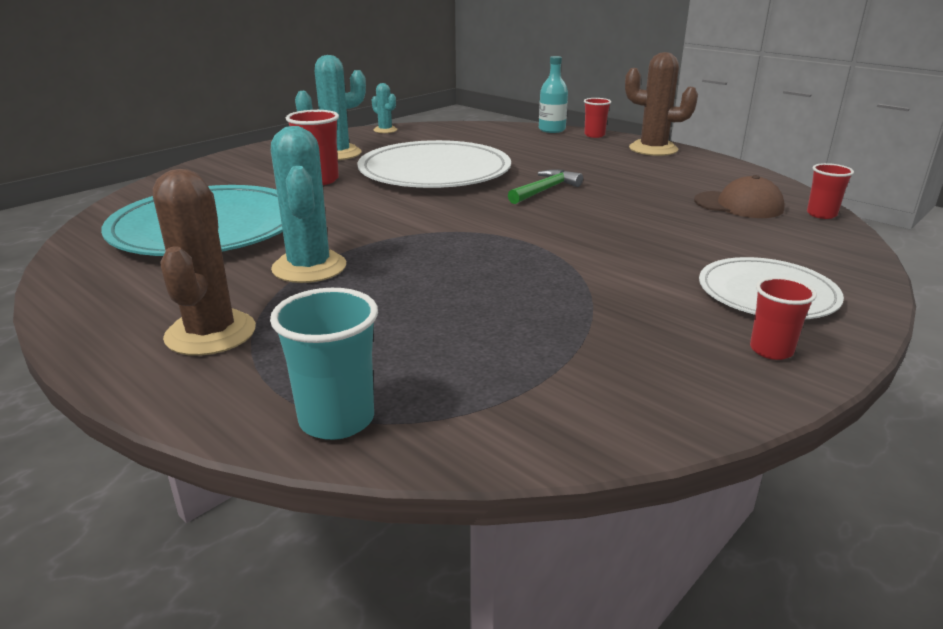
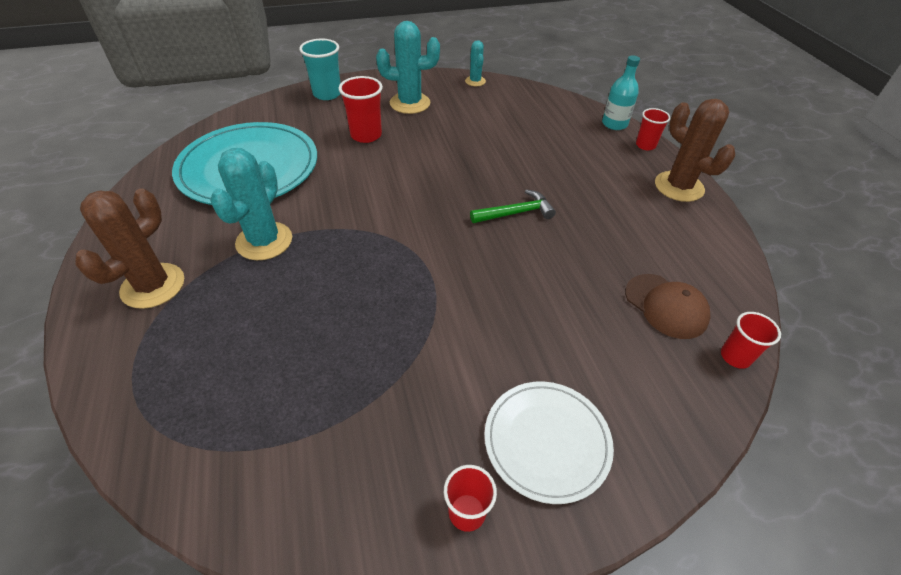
camera: 30 degrees right, 20 degrees up
(337, 419) = (136, 410): turquoise cup -> turquoise cup (327, 94)
(434, 171) = (456, 153): white plate -> none

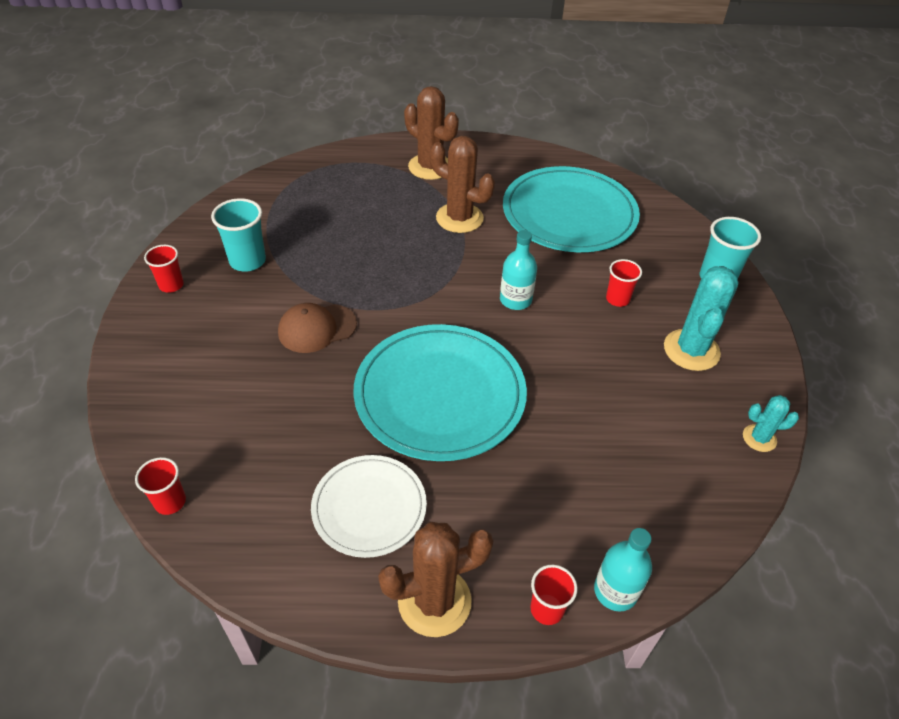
camera: 105 degrees right, 0 degrees up
(264, 241) = (459, 218): turquoise cactus -> brown cactus
(366, 135) = (617, 299): red cup -> red cup, size x0.65
(385, 186) = (515, 300): none -> turquoise bottle
(388, 429) = (247, 261): none -> turquoise cup
(515, 213) = (440, 394): green hammer -> turquoise plate
(547, 441) = (187, 336): white plate -> white plate (369, 507)
(666, 306) = (255, 474): brown cap -> brown cap (317, 328)

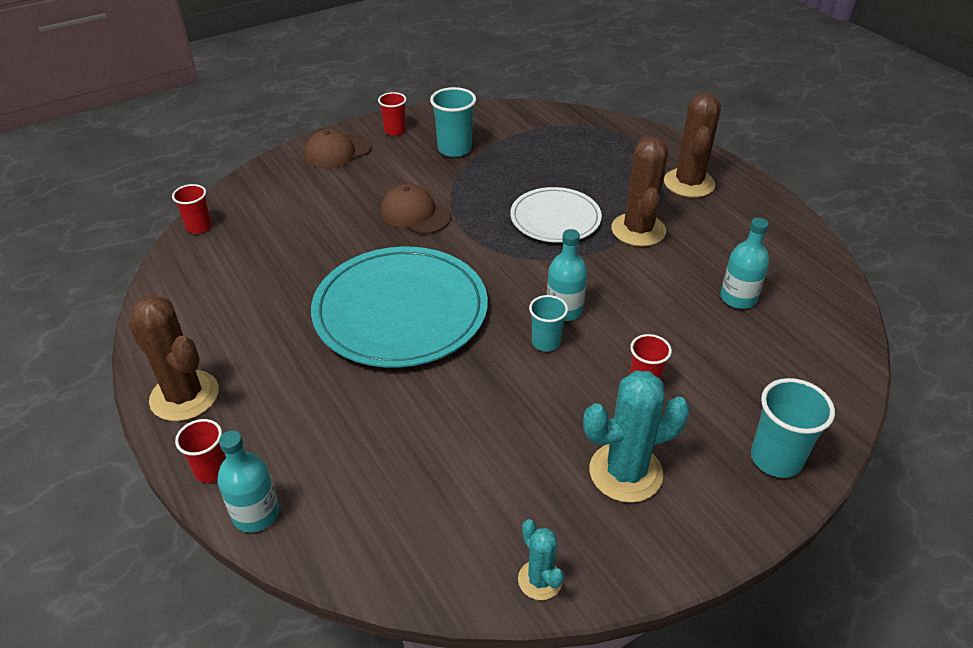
camera: 60 degrees right, 5 degrees down
(158, 339) = (337, 151): none -> brown cap
(369, 507) = (253, 322): white plate -> white plate (555, 218)
(543, 327) = (546, 342): none -> turquoise cup
(569, 214) = (738, 298): turquoise plate -> turquoise bottle

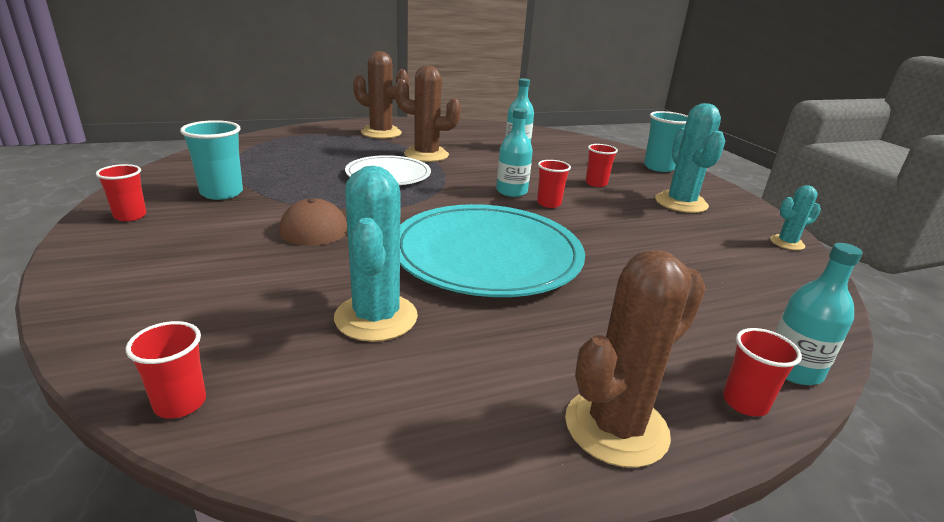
camera: 80 degrees left, 15 degrees down
(288, 271) = (376, 317): none -> turquoise cactus
(337, 151) = (122, 256): brown cap -> none
(546, 342) = (549, 203): turquoise cup -> red cup

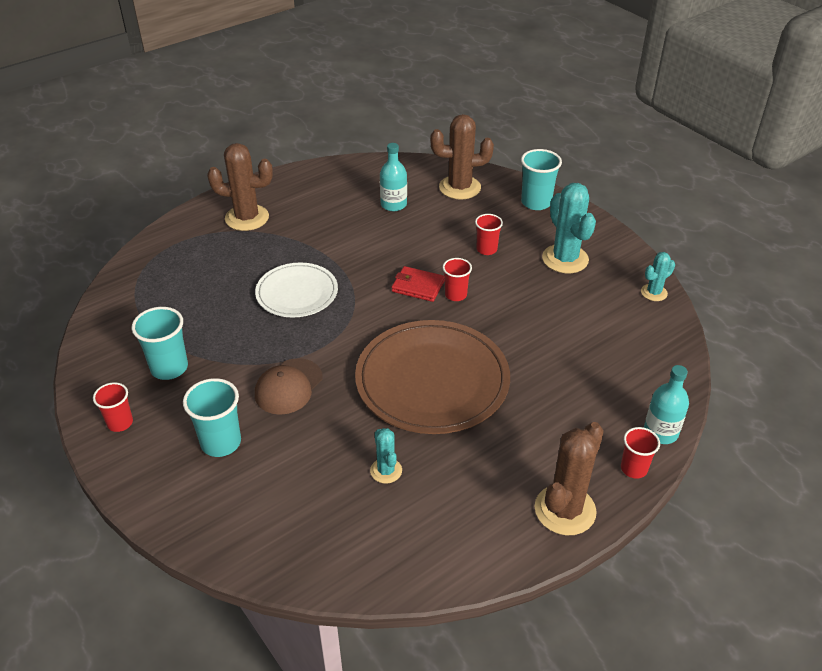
camera: 15 degrees left, 15 degrees up
(180, 403) = (312, 574): red cup -> none
(210, 250) = (221, 442): none -> turquoise cup
(376, 317) = (386, 471): turquoise cactus -> turquoise cactus, size x0.54
(426, 155) = (313, 247): brown cactus -> brown cactus (460, 187)
(487, 255) = (432, 380): turquoise plate -> brown plate
(511, 191) = (418, 286): turquoise bottle -> red wallet

